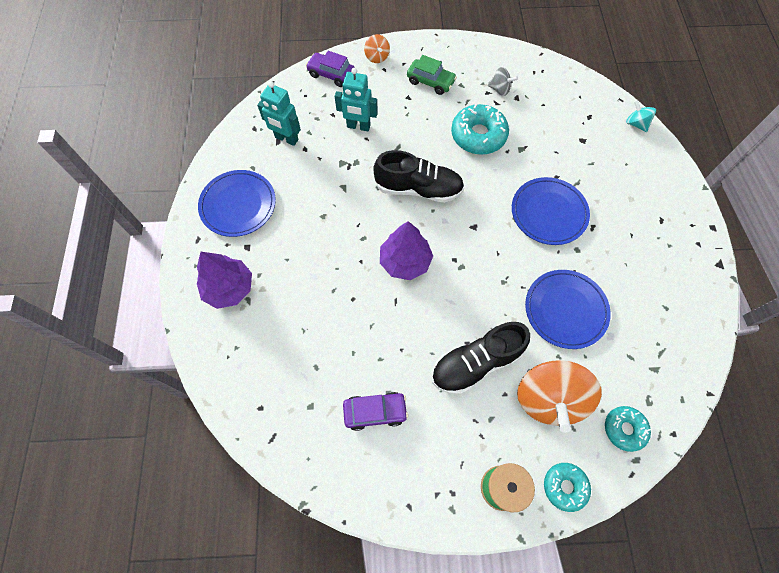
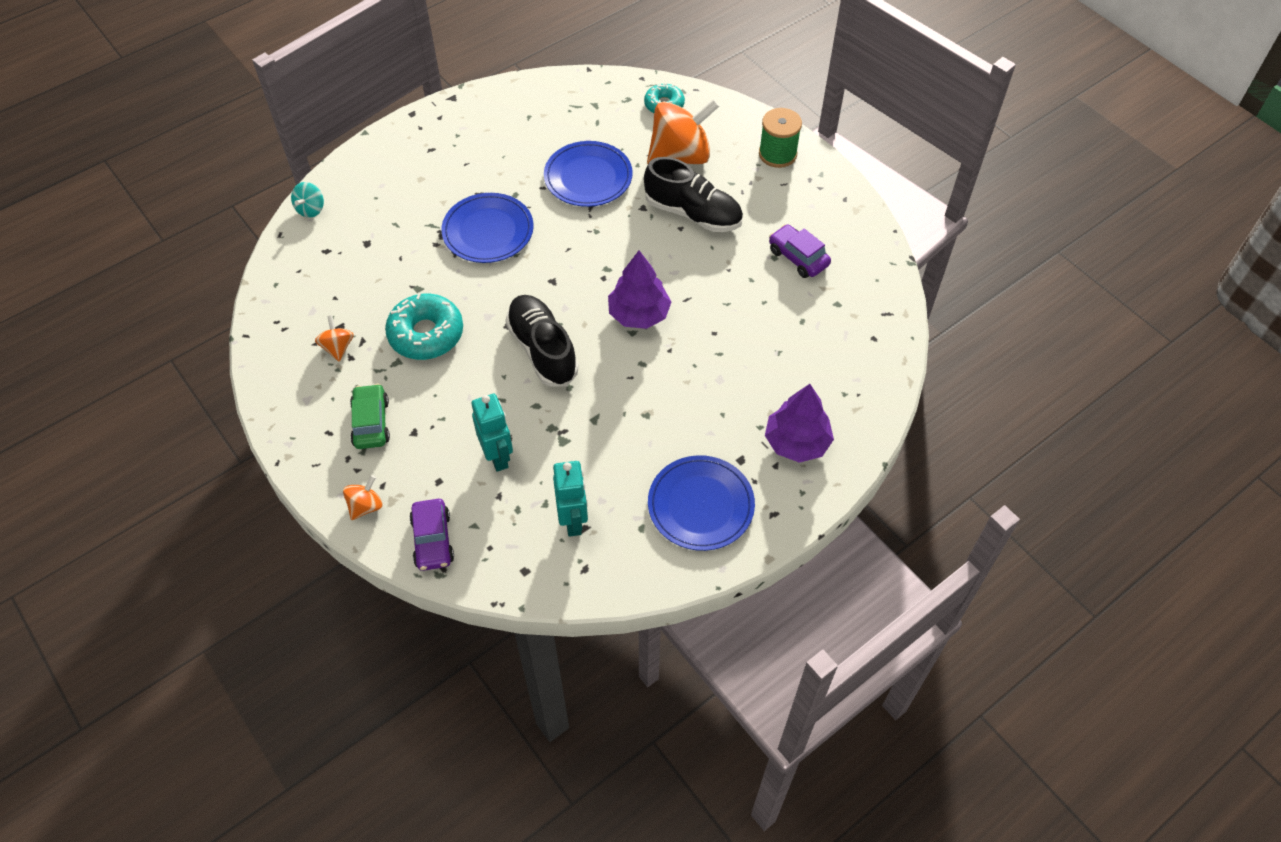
camera: 125 degrees left, 10 degrees down
(500, 89) = (337, 347): grey spinning top -> orange spinning top
(564, 487) = (741, 120): turquoise donut -> none

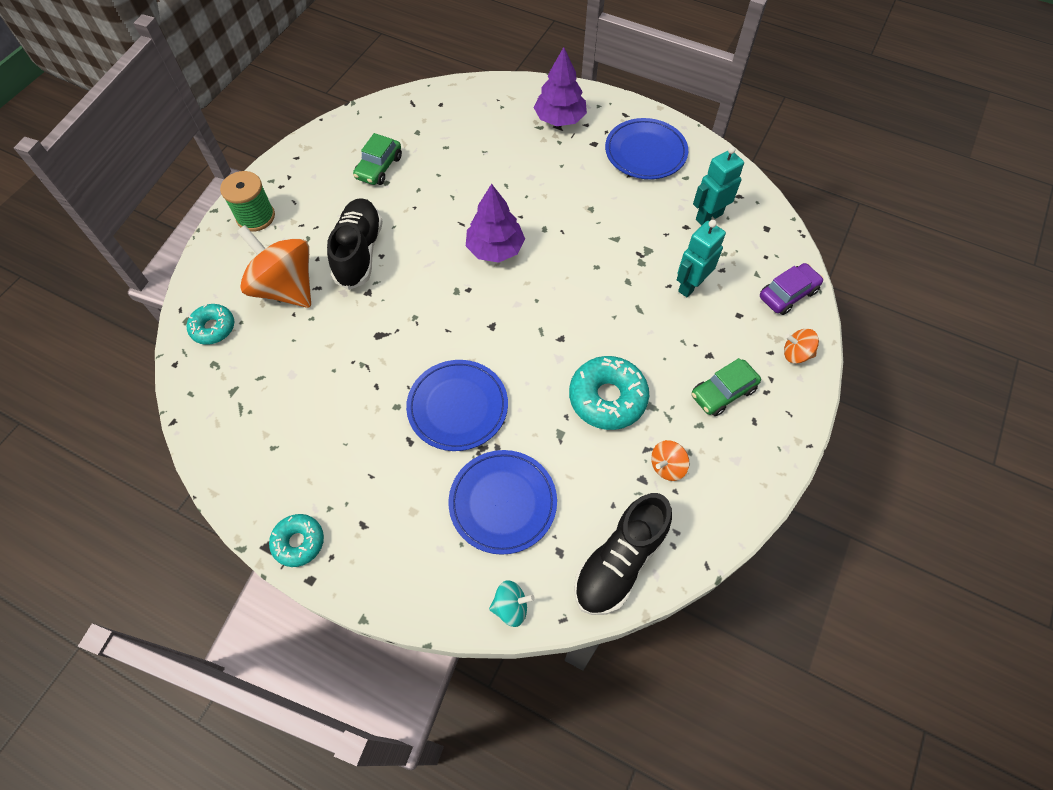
camera: 115 degrees left, 5 degrees up
(443, 114) = (299, 542): none -> turquoise donut
(542, 349) = (571, 300): black shoe -> black shoe (619, 562)
(588, 177) = (346, 352): blue plate -> blue plate (503, 503)
(798, 257) = (379, 167): purple car -> green car

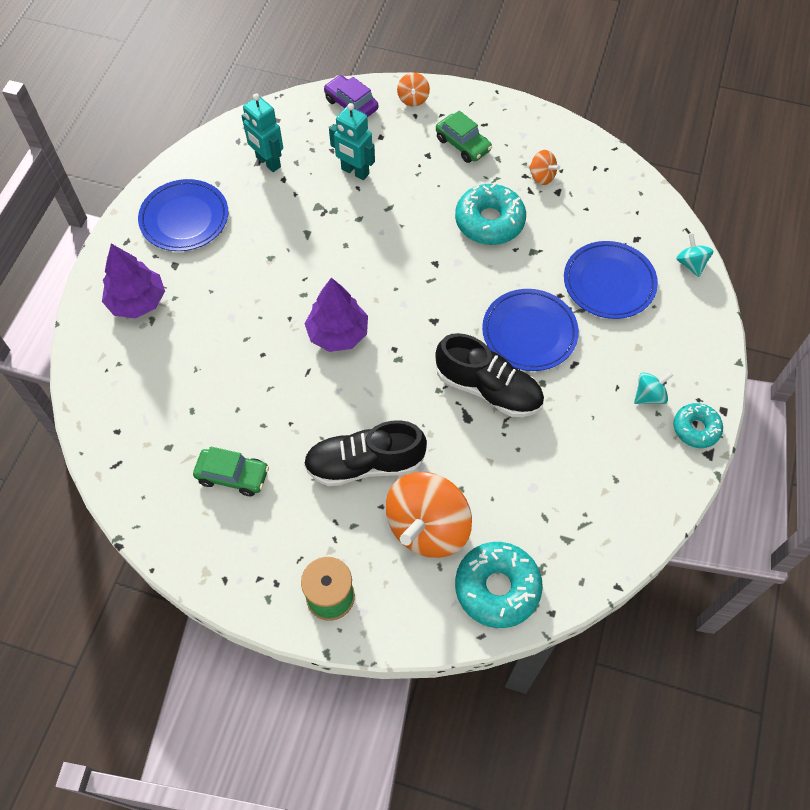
camera: 100 degrees left, 0 degrees up
(213, 328) = (497, 588): turquoise donut -> turquoise donut, size x1.65
(351, 505) = (649, 396): none -> turquoise spinning top
(619, 562) = (630, 200): black shoe -> black shoe (488, 389)

